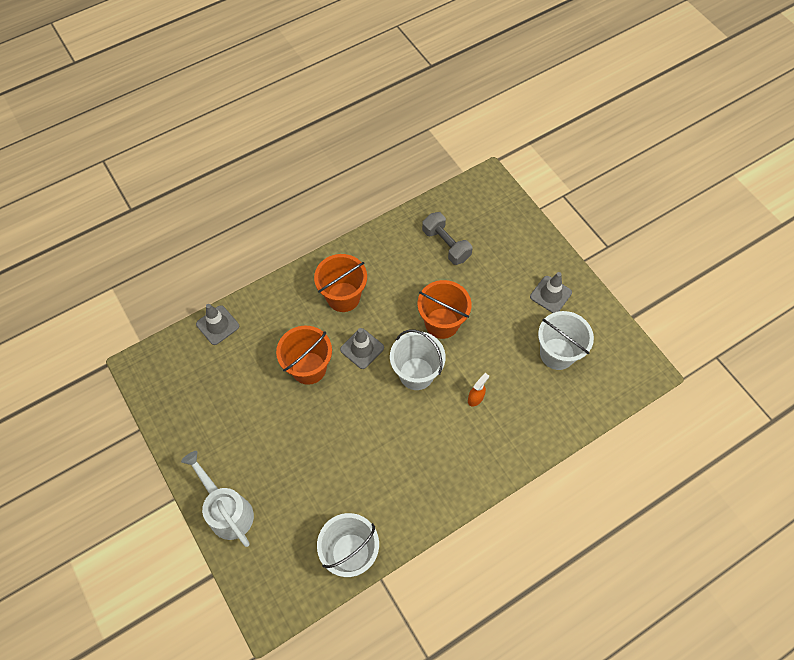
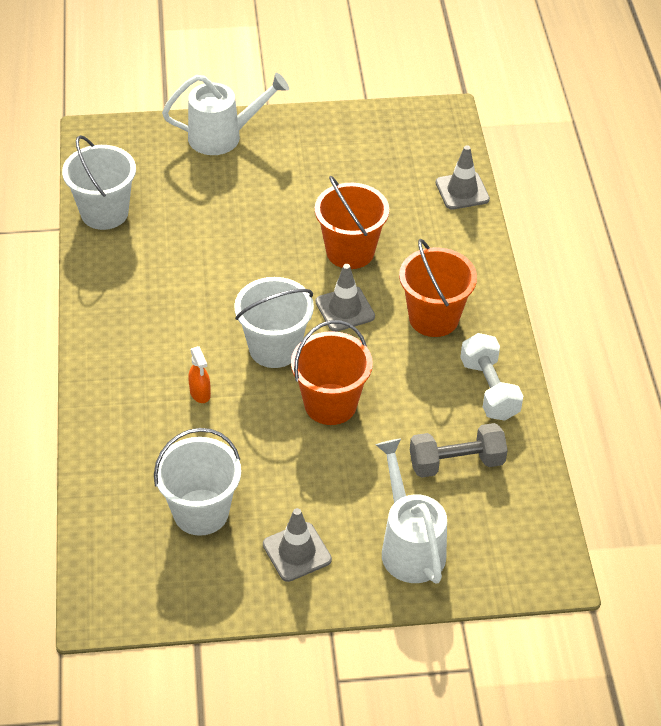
camera: 115 degrees right, 15 degrees down
(384, 248) = (489, 389): none -> white dumbbell
(513, 245) = (409, 546): none -> white watering can

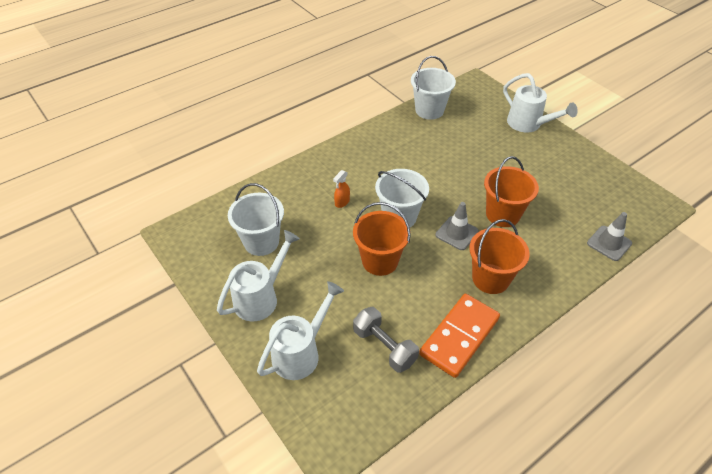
camera: 60 degrees right, 0 degrees up
(297, 552) = (260, 297): grey traffic cone -> white watering can
(489, 389) = (459, 336): white dumbbell -> orange domino

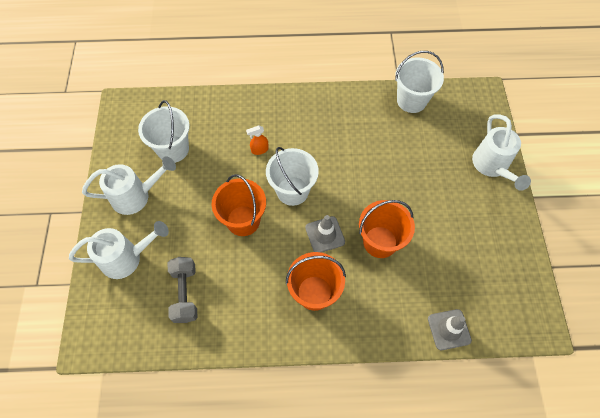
camera: 35 degrees right, 15 degrees up
(459, 336) = (245, 323): orange domino -> none

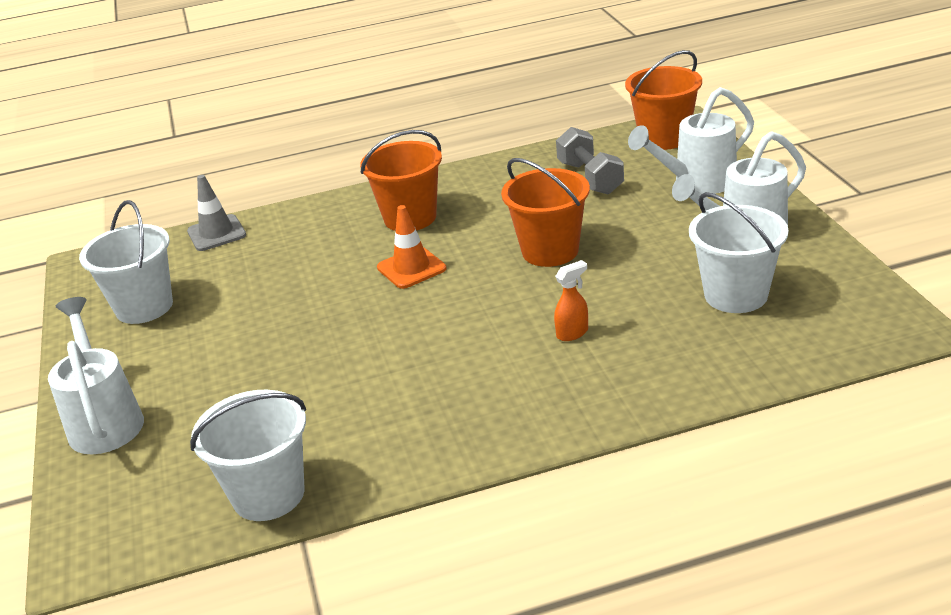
camera: 170 degrees right, 30 degrees down
(292, 191) = (484, 299): white bucket -> white bucket (144, 307)
(325, 234) = (411, 268): grey traffic cone -> orange traffic cone
(380, 242) = (320, 282): orange bucket -> orange bucket (664, 138)

